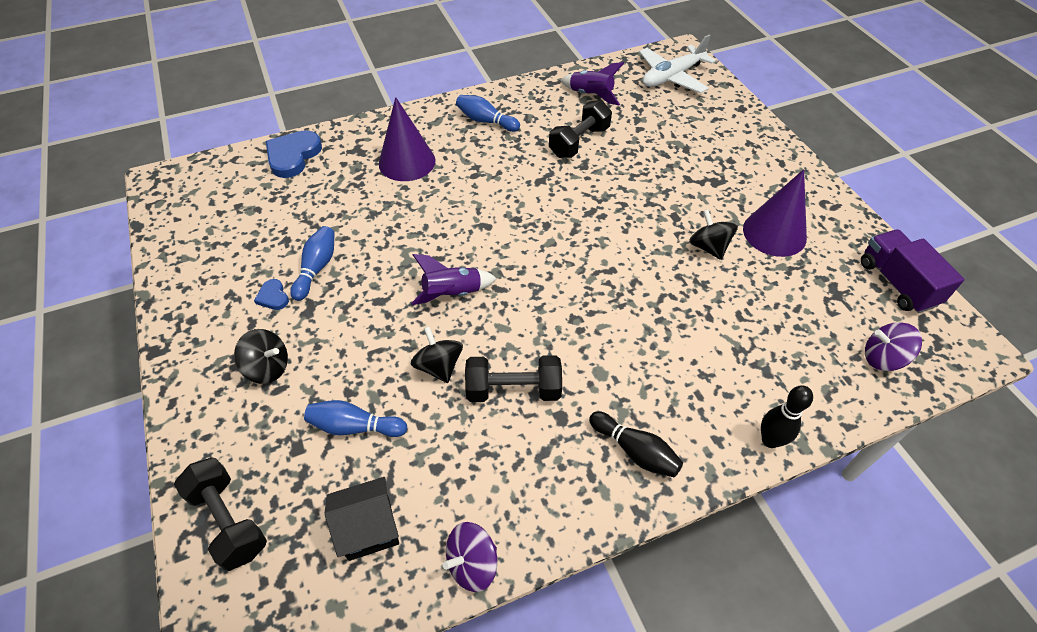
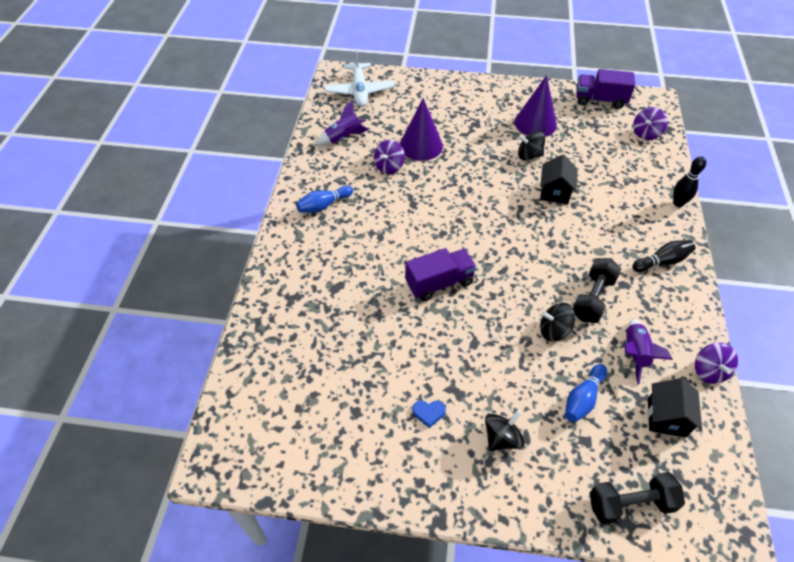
camera: 60 degrees left, 0 degrees up
(293, 156) = (263, 346): blue heart -> none
(317, 268) = (415, 372): blue bowling pin -> none
(407, 162) = (333, 271): purple cone -> purple cone (421, 145)
(443, 242) = (439, 283): none -> purple truck
(452, 293) = (492, 297): purple rocket -> purple rocket (634, 353)
(579, 142) = (389, 167): black dumbbell -> purple spinning top
(666, 293) = (554, 192): none -> black house

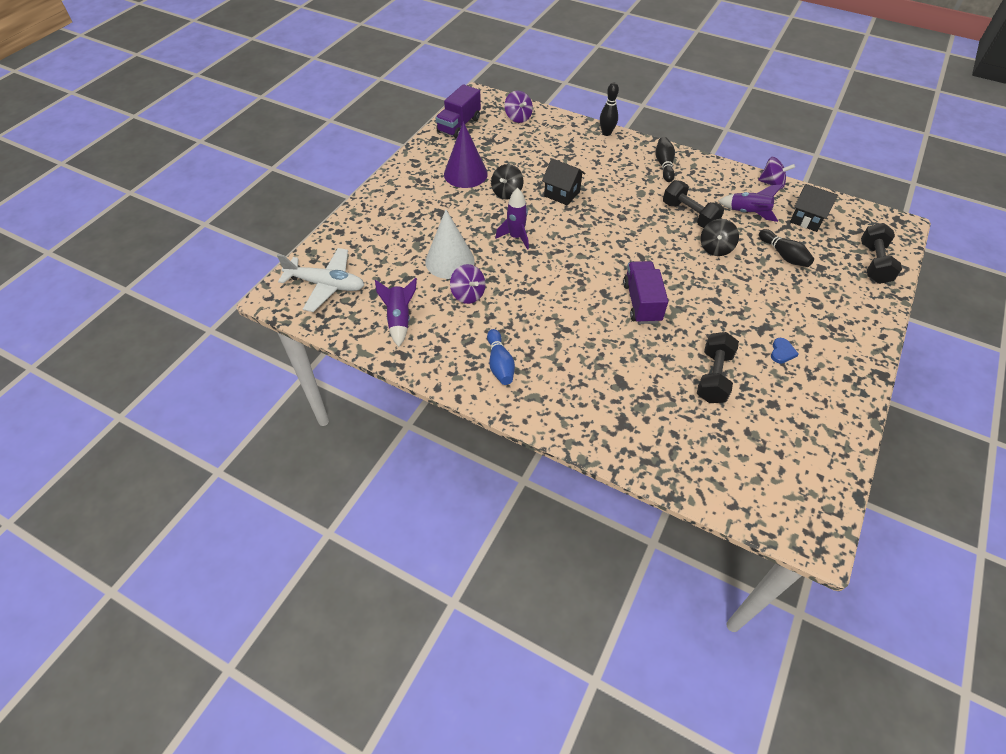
camera: 70 degrees left, 0 degrees up
(370, 356) = (713, 377): none -> black dumbbell
(421, 145) = (449, 261): purple cone -> white cone
(474, 176) = (516, 237): none -> purple rocket
(502, 438) = (812, 313): black spinning top -> none
(583, 398) = (783, 255): blue bowling pin -> black bowling pin

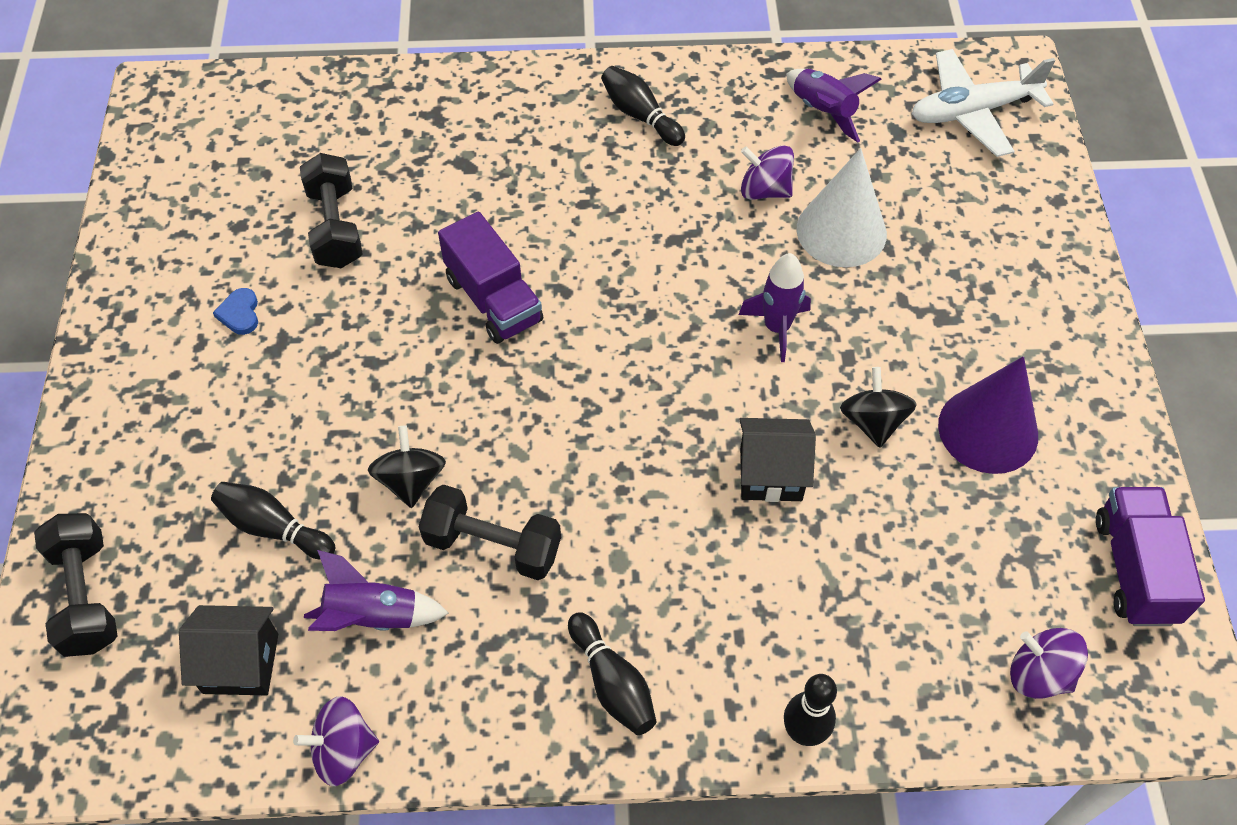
camera: 150 degrees right, 5 degrees up
(500, 364) = (640, 115): blue bowling pin -> black bowling pin

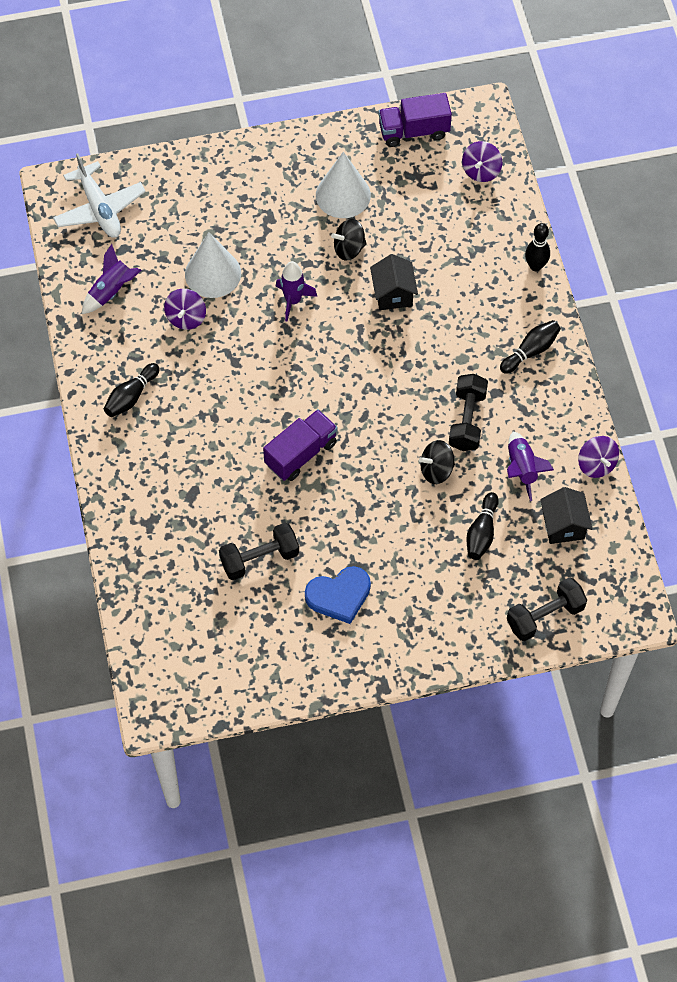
camera: 100 degrees left, 5 degrees up
(240, 313) = (339, 595): blue heart -> blue heart, size x1.99
(988, 430) = (343, 195): purple cone -> white cone

